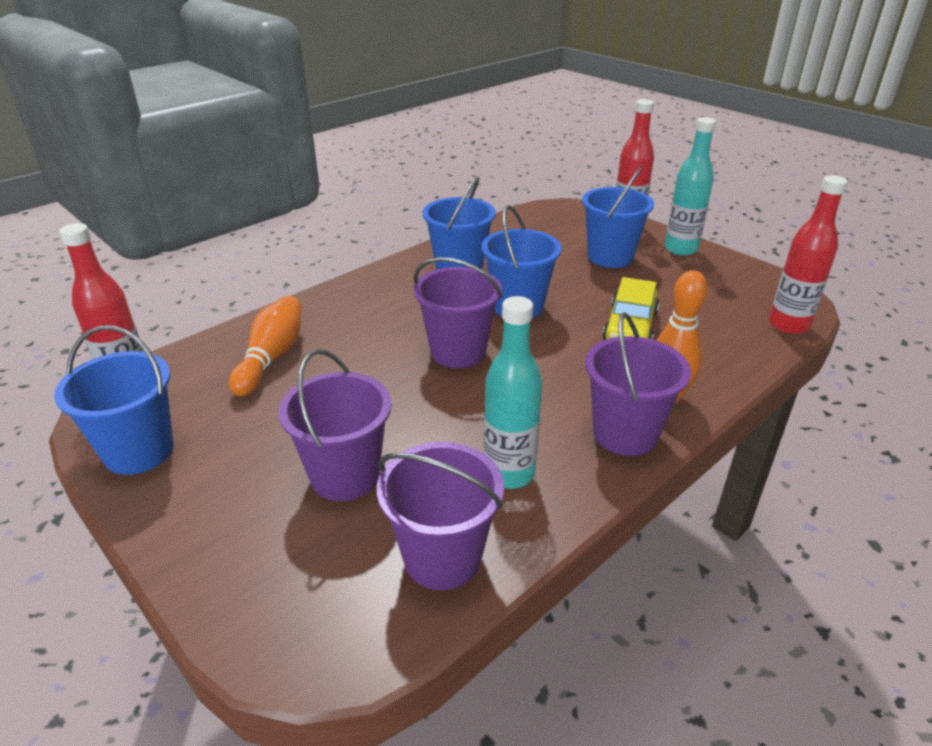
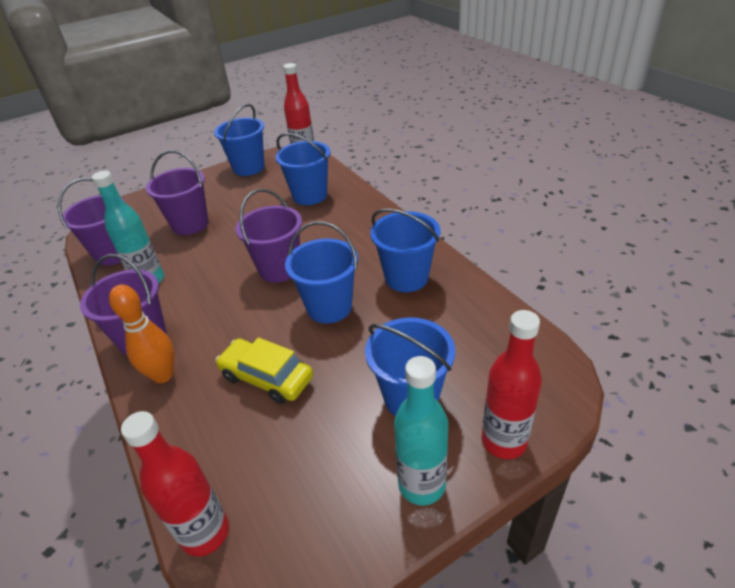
camera: 105 degrees right, 5 degrees up
(272, 357) = (310, 195): orange bowling pin -> blue bucket

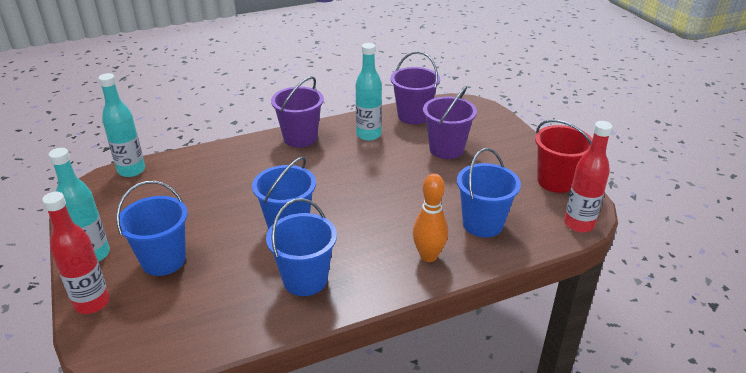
camera: 95 degrees right, 5 degrees down
(163, 375) = (259, 149): orange bowling pin -> orange bowling pin (428, 256)
(205, 533) = (131, 170): red bottle -> turquoise bottle
(248, 168) = (556, 181): blue bucket -> red bucket
(266, 377) = (229, 192): yellow car -> none
(279, 269) = (355, 200): purple bucket -> none

